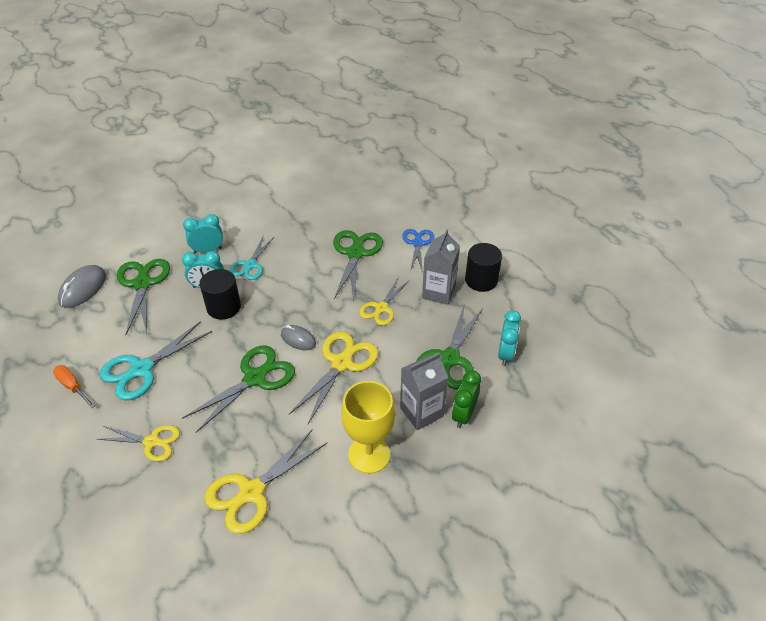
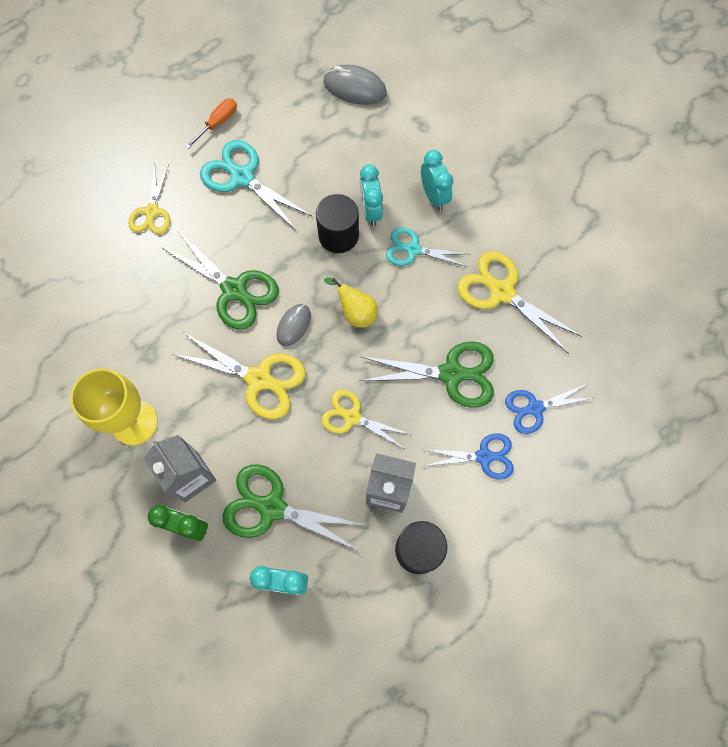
camera: 85 degrees right, 25 degrees up
(142, 284) = (368, 143): green scissors -> none
(251, 492) = (93, 314): yellow scissors -> yellow scissors (502, 292)
(296, 301) = (356, 313): none -> yellow pear
(386, 217) = (535, 408): none -> blue scissors

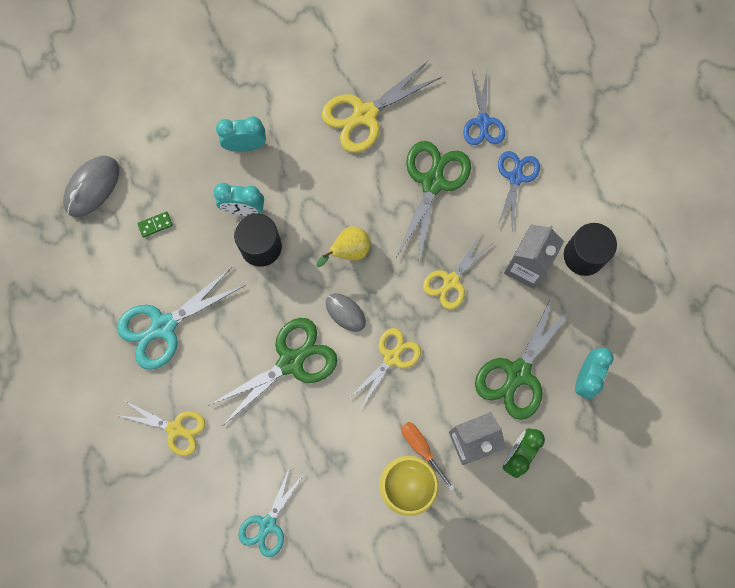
camera: 75 degrees left, 5 degrees up
(218, 123) = (88, 338): orange screwdriver -> orange screwdriver (421, 448)
(259, 379) = (391, 358): yellow scissors -> yellow scissors, size x0.65
(334, 145) = (155, 225): none -> green domino
(413, 250) = (297, 181): turquoise scissors -> turquoise scissors (268, 524)

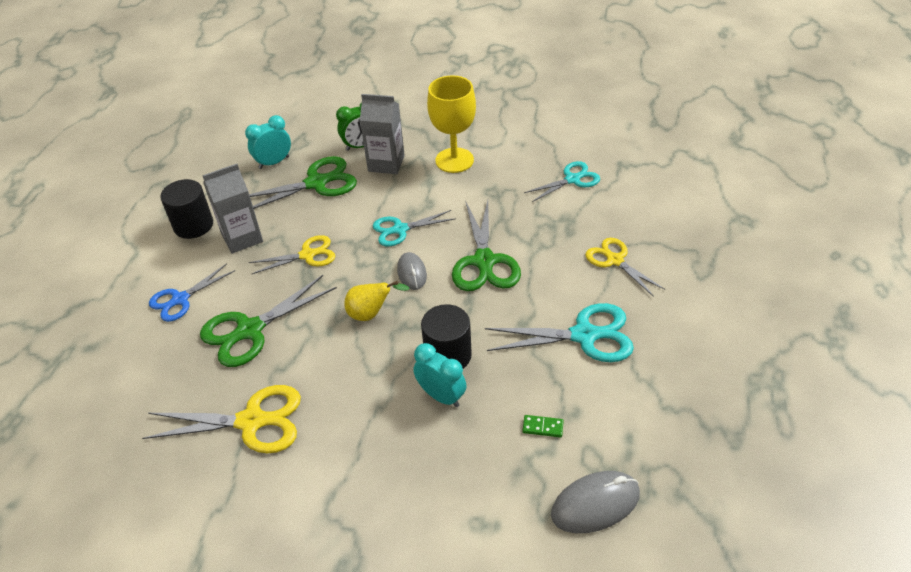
camera: 145 degrees left, 30 degrees down
(245, 145) = (394, 457): turquoise clock -> none
(291, 362) = (484, 261): green scissors -> green scissors turned 90 degrees counterclockwise
(391, 358) = (400, 229): yellow scissors -> turquoise scissors
(421, 448) = (425, 173): orange screwdriver -> none
(483, 121) = (156, 356): blue scissors -> none

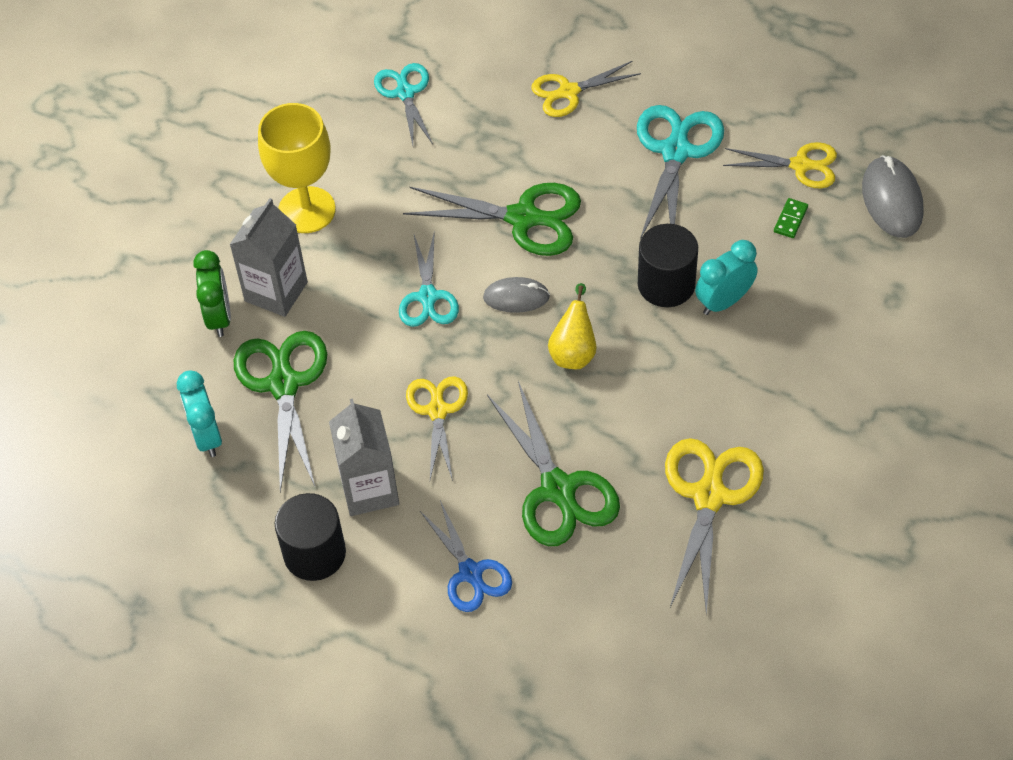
camera: 75 degrees left, 10 degrees up
(606, 424) = (800, 165): none -> yellow scissors

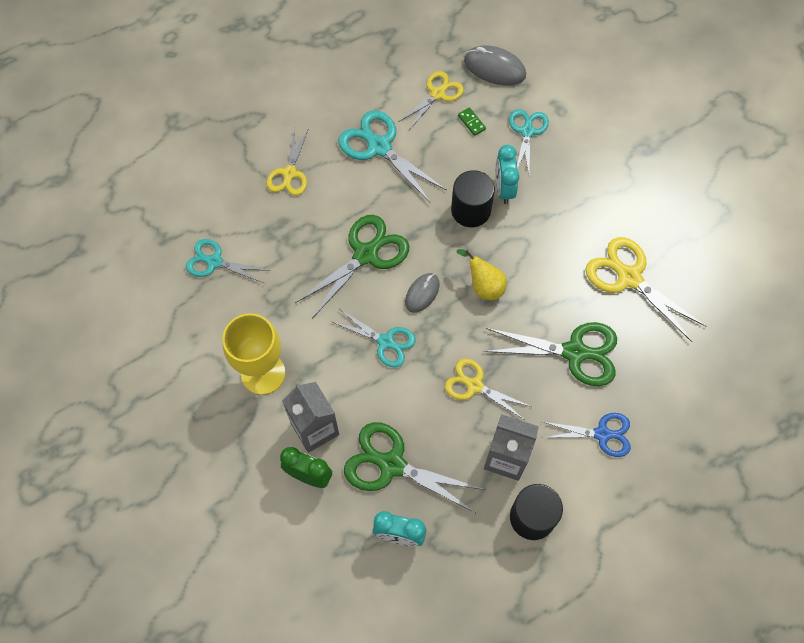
camera: 60 degrees left, 10 degrees up
(828, 282) = (527, 131): none -> turquoise scissors

